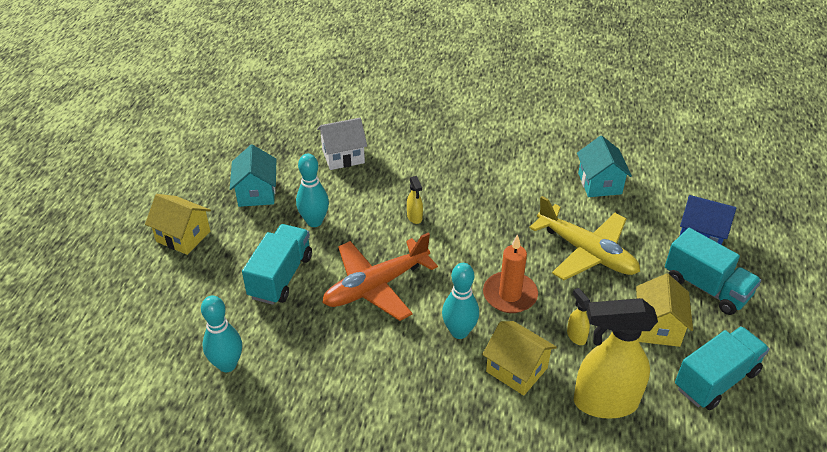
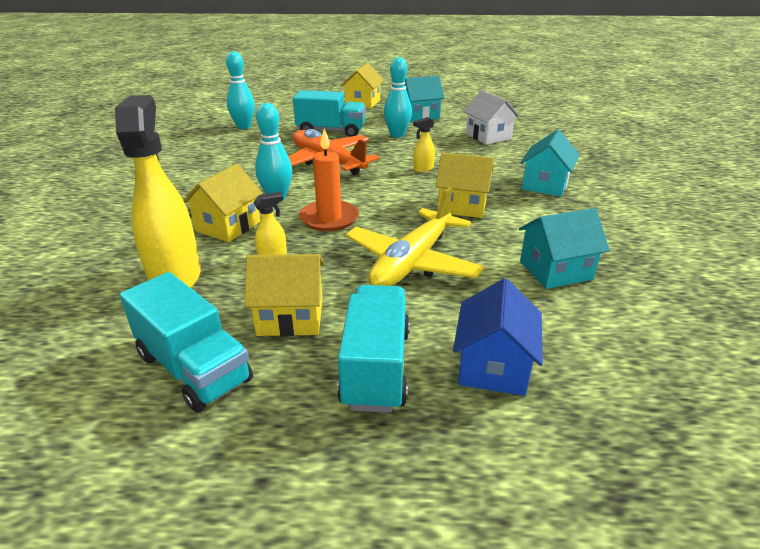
camera: 80 degrees right, 10 degrees down
(466, 151) = (545, 185): none -> turquoise house
(497, 207) = (462, 206): none -> yellow house
(706, 287) = (376, 367): turquoise truck -> turquoise truck turned 150 degrees clockwise

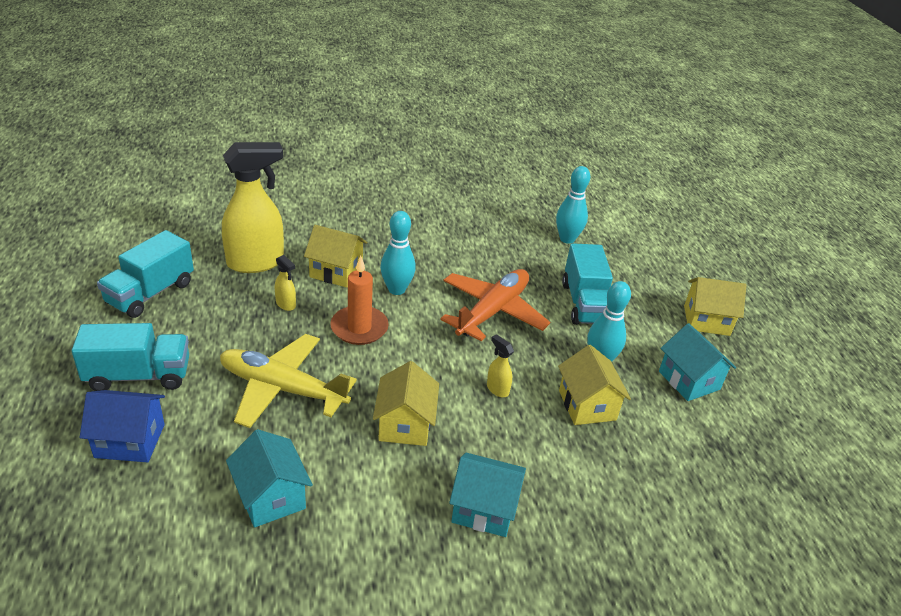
camera: 75 degrees right, 5 degrees up
(290, 317) = (202, 326): yellow house -> yellow house (587, 405)
(488, 136) = (639, 455): white house -> none

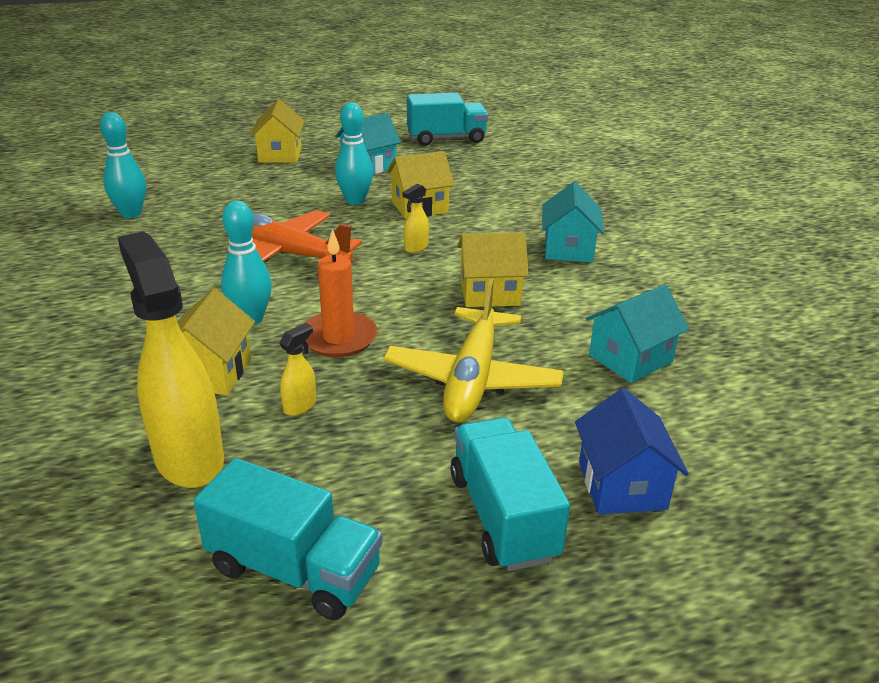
camera: 95 degrees left, 5 degrees down
(584, 303) = (262, 206): turquoise truck -> turquoise truck (446, 139)

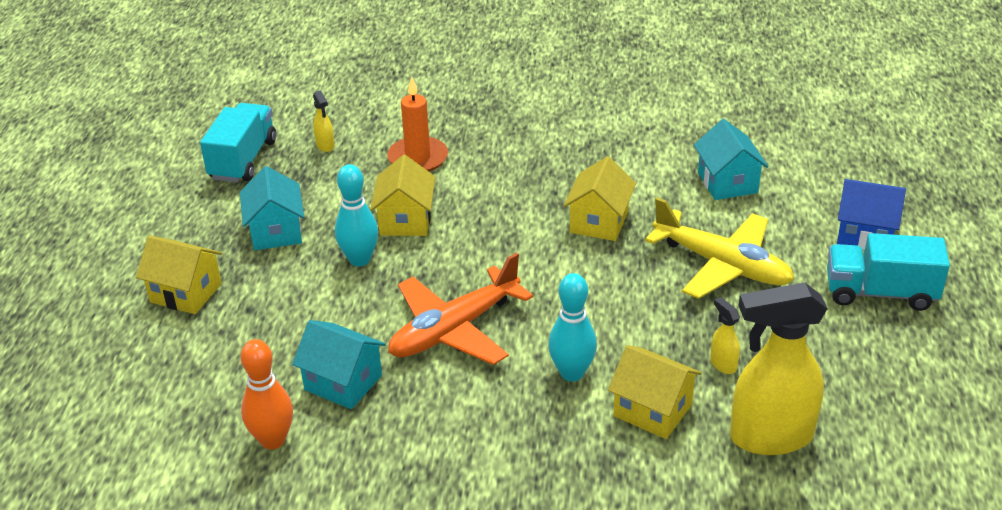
camera: 65 degrees left, 5 degrees up
(131, 214) = (273, 440): turquoise bowling pin -> orange bowling pin
(294, 570) = (907, 398): turquoise truck -> none
(338, 338) = (630, 324): orange candle -> orange candle (418, 158)
(416, 248) = (492, 243): yellow spray bottle -> yellow spray bottle (325, 146)
(568, 249) = (547, 158): turquoise house -> turquoise house (343, 382)

